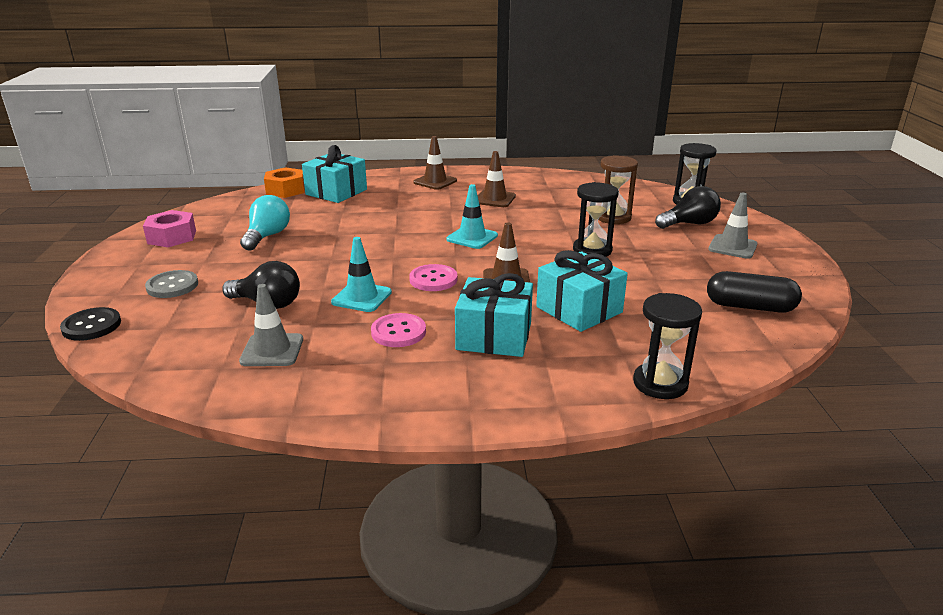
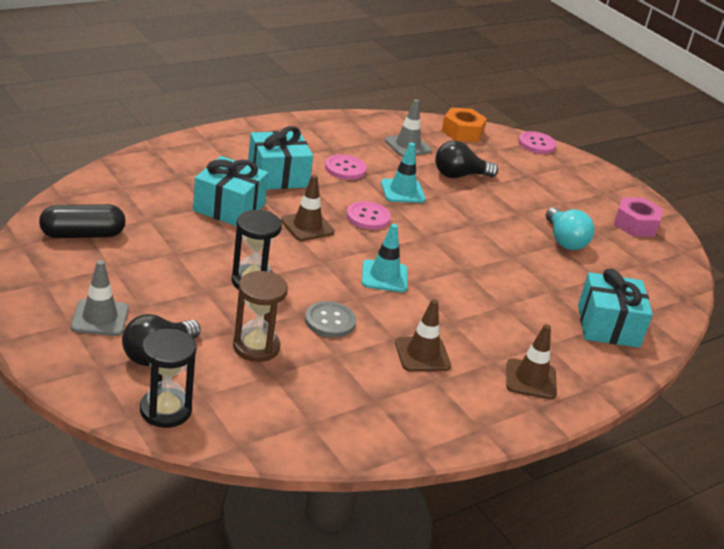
camera: 145 degrees right, 5 degrees up
(91, 326) = (536, 144): black button -> pink button
(172, 286) = (545, 179): grey button -> grey button (330, 321)
(286, 190) = (663, 317): orange nut -> orange nut (462, 132)
(660, 383) = (147, 160): black hourglass -> none

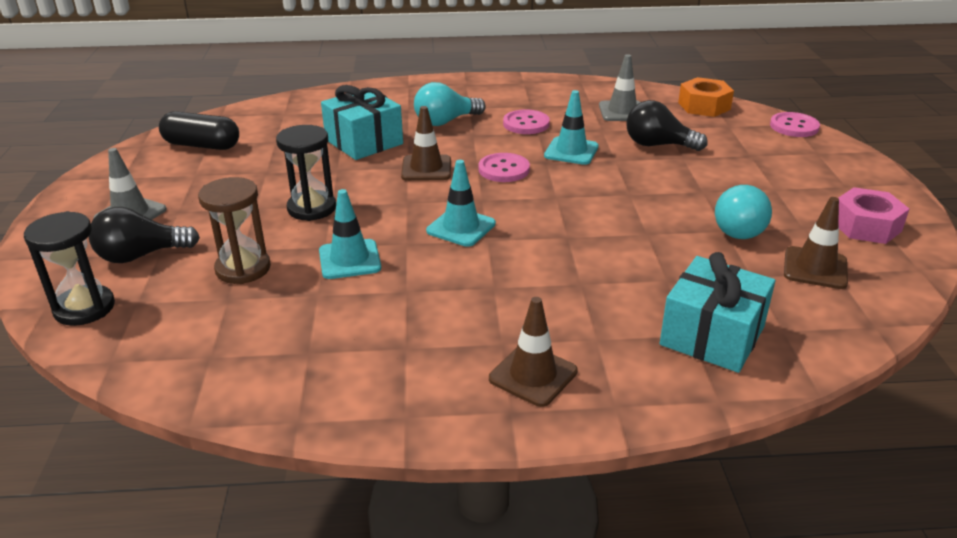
camera: 35 degrees right, 0 degrees up
(278, 176) = (445, 121): turquoise gift -> turquoise light bulb
(330, 321) = (349, 259): grey button -> turquoise traffic cone
(422, 354) = (419, 315): brown traffic cone -> brown traffic cone (815, 268)

